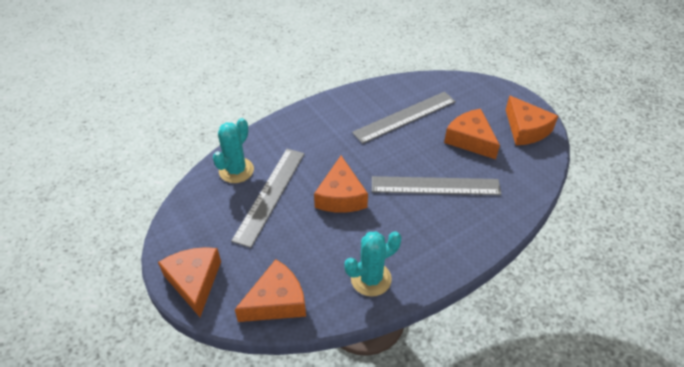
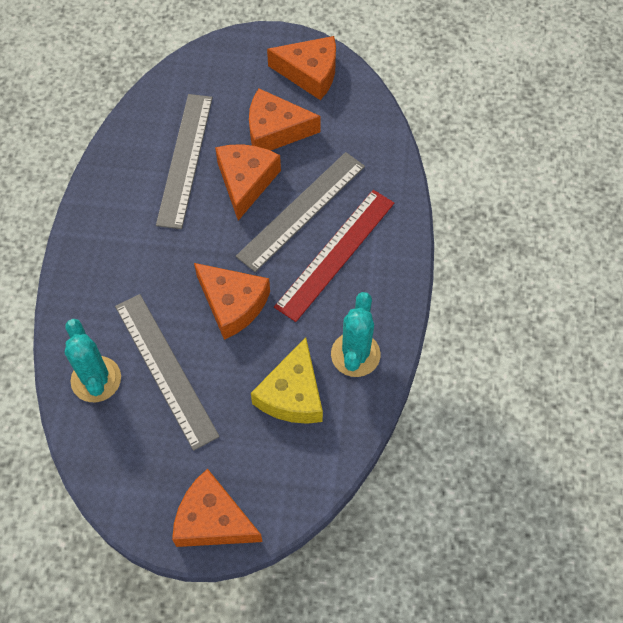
camera: 50 degrees left, 15 degrees up
(276, 301) = (306, 457): orange cheese -> orange cheese (246, 182)
(312, 265) = (292, 394): none -> yellow cheese
(427, 221) = (336, 254): none -> red ruler

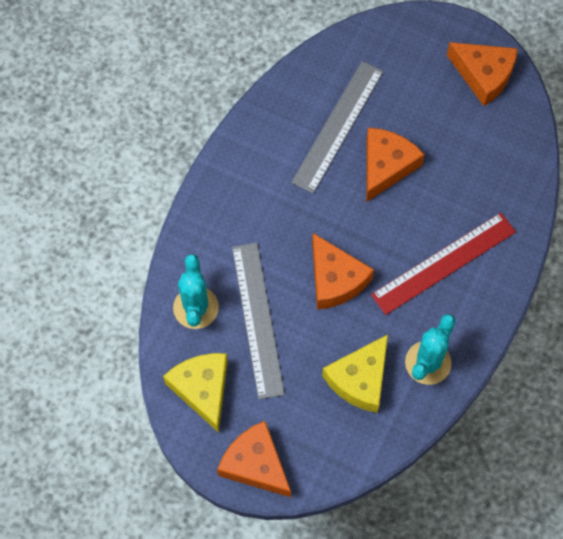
camera: 20 degrees right, 5 degrees up
(130, 461) = (202, 389): none -> yellow cheese
(275, 130) = (430, 124): orange cheese -> none
(301, 210) = (427, 211): grey ruler -> none

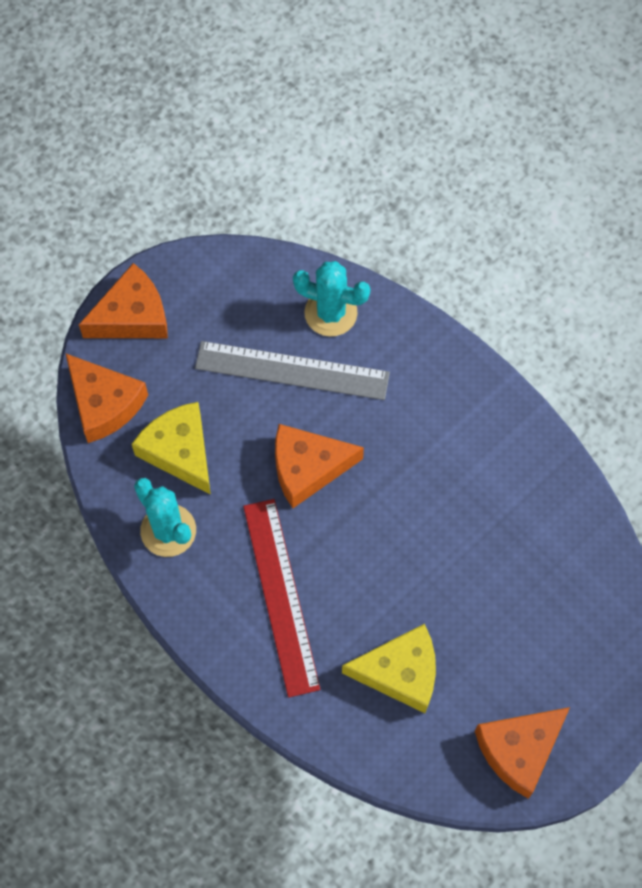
camera: 110 degrees right, 0 degrees up
(202, 389) = (235, 291): yellow cheese -> yellow cheese (400, 672)
(337, 126) = (505, 542): grey ruler -> none
(386, 166) = (431, 578): orange cheese -> orange cheese (104, 403)

